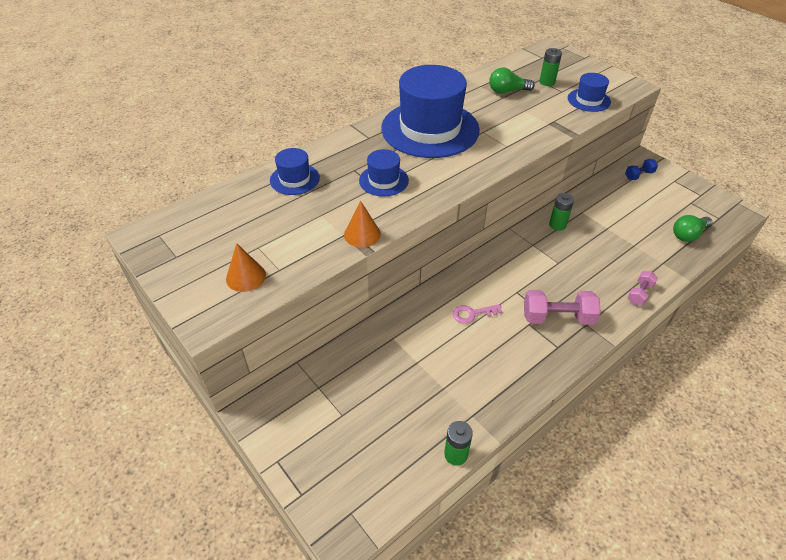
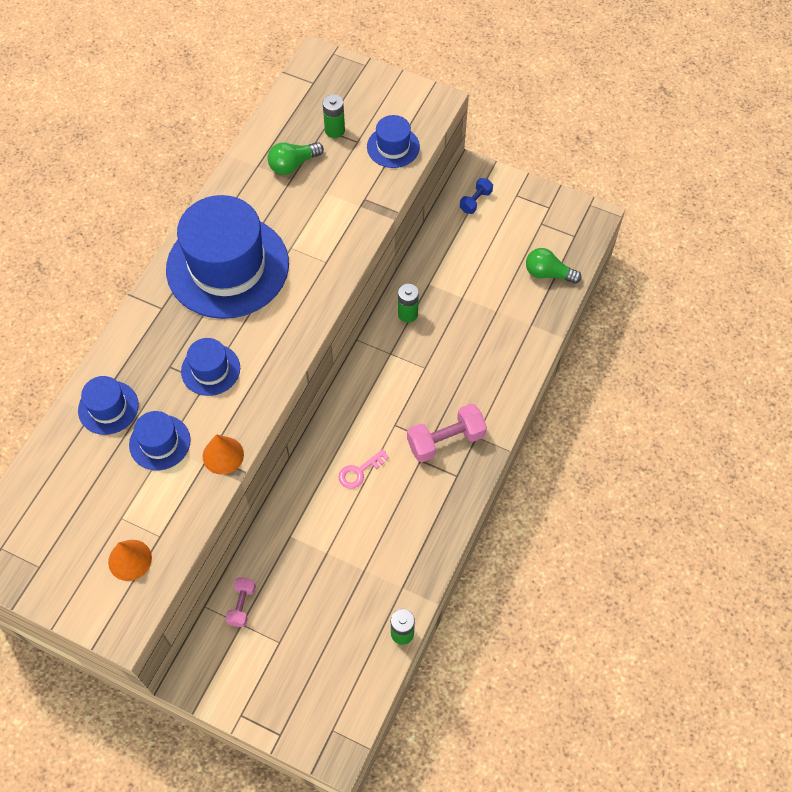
camera: 25 degrees left, 15 degrees up
(318, 211) = (160, 442): none -> blue hat
(640, 294) = (518, 375): pink dumbbell -> pink dumbbell (242, 605)
(688, 235) = (548, 274): green light bulb -> green light bulb turned 75 degrees clockwise

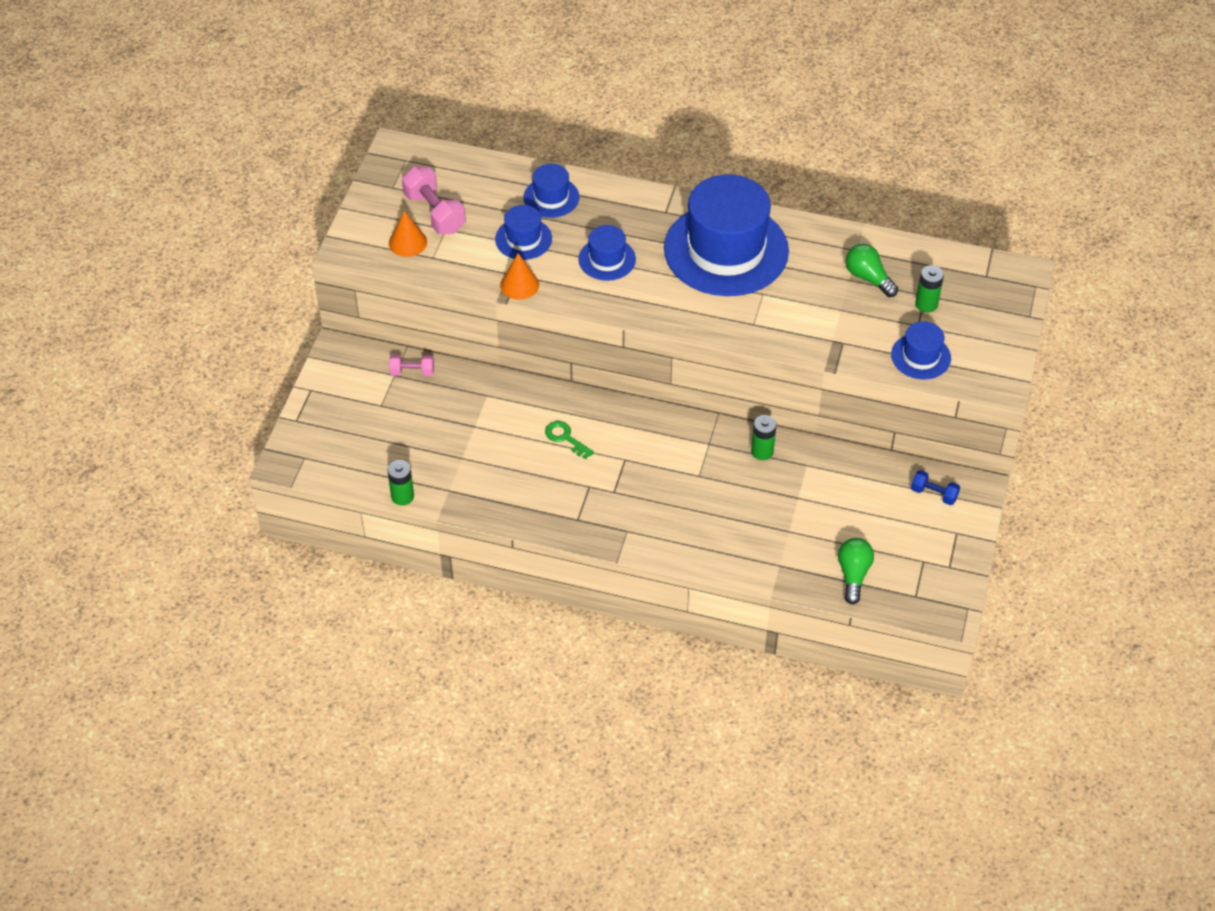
camera: 80 degrees right, 10 degrees down
(359, 471) = (565, 438): pink key -> green key
(446, 440) = (616, 505): pink dumbbell -> pink dumbbell (434, 213)

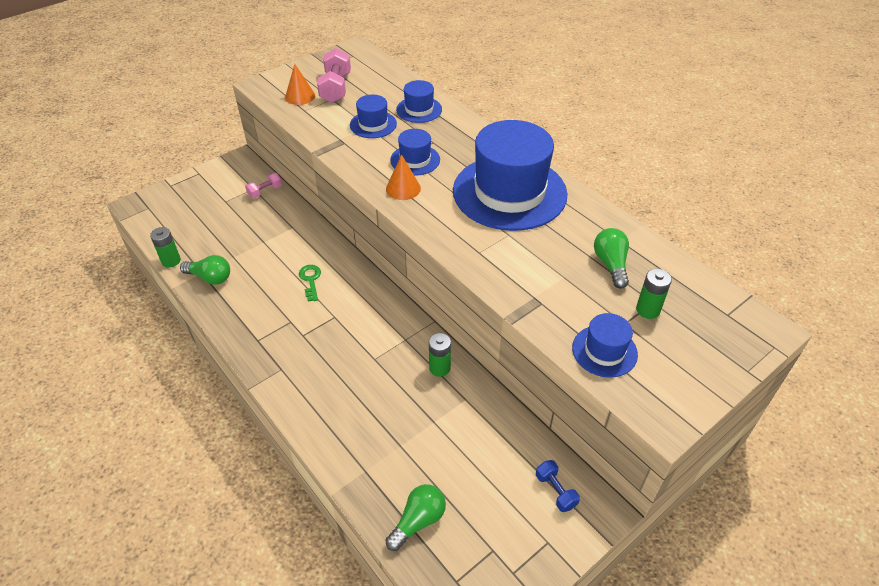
camera: 35 degrees right, 5 degrees down
(412, 372) = (265, 191): pink dumbbell -> pink dumbbell turned 75 degrees counterclockwise
(463, 490) = (210, 277): none -> green light bulb
(519, 284) = (338, 148): orange cone -> orange cone (403, 188)

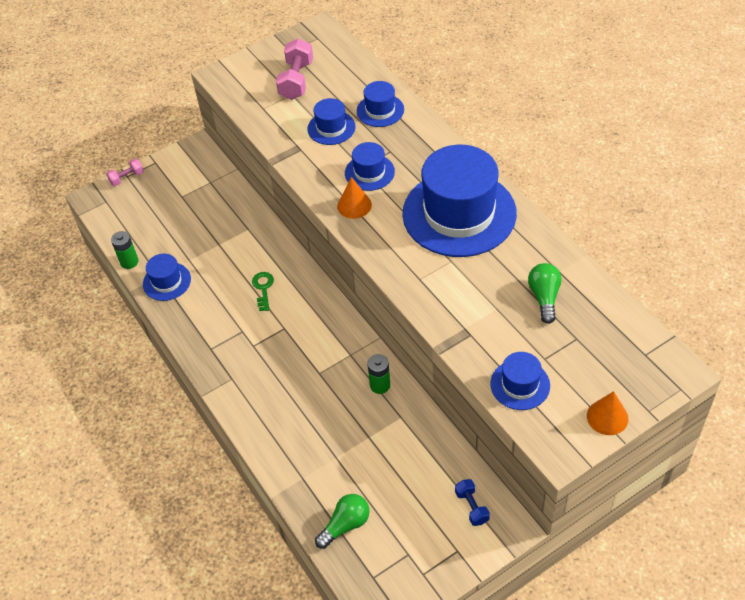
camera: 10 degrees right, 5 degrees up
(210, 277) = (167, 281): green light bulb -> blue hat
(265, 191) = (222, 186): pink dumbbell -> pink dumbbell (127, 178)
(300, 96) = (259, 90): orange cone -> orange cone (607, 417)
(647, 310) = (569, 346): green battery -> none

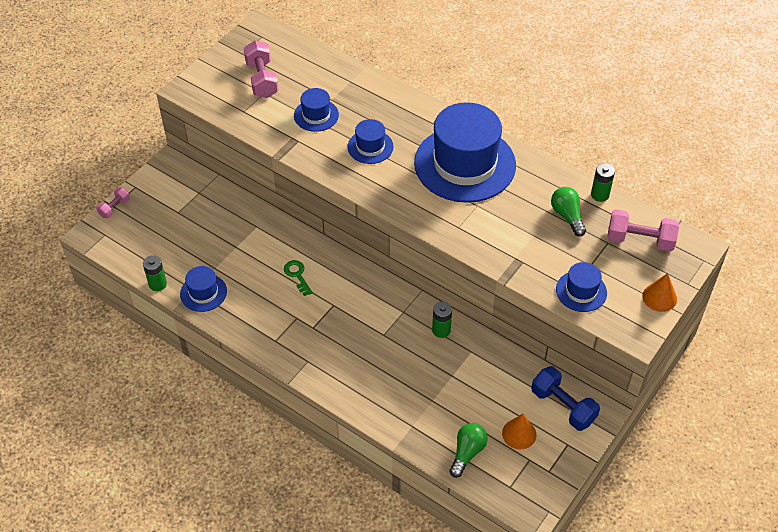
camera: 25 degrees left, 0 degrees up
(354, 205) = (371, 178): orange cone -> orange cone (519, 434)
(380, 110) = (352, 90): blue hat -> none
(472, 507) = (563, 406): blue dumbbell -> blue dumbbell, size x1.75
(592, 283) = (600, 195): none -> green battery
(615, 346) = (640, 240): none -> pink dumbbell

